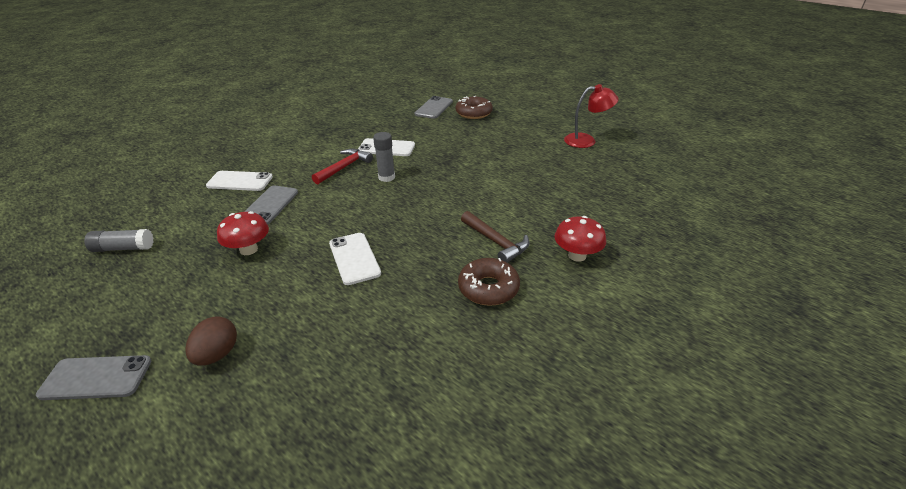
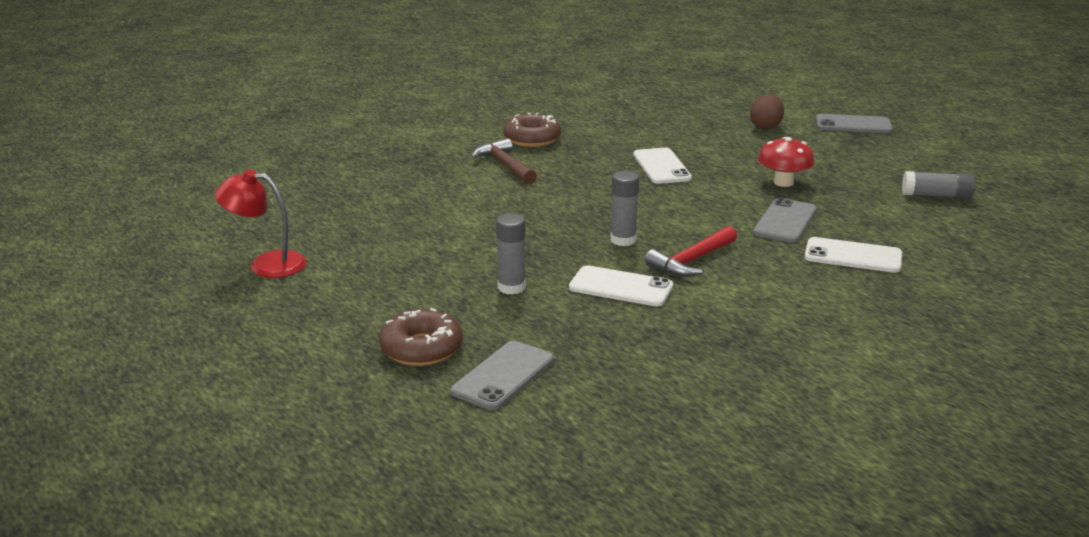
camera: 170 degrees left, 10 degrees down
(445, 142) = (511, 287): none -> grey glue stick
(577, 255) = (429, 150): red mushroom -> none

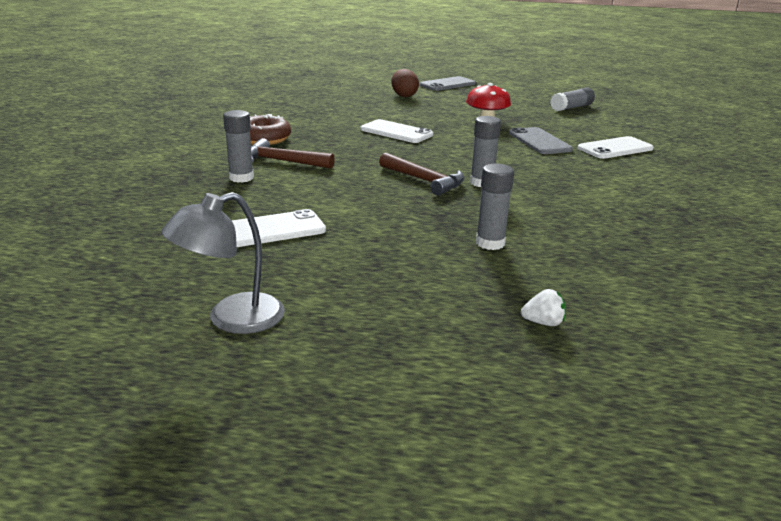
camera: 45 degrees left, 0 degrees up
(266, 264) = (232, 319): red lamp -> grey lamp
(421, 349) = (543, 323): brown donut -> white strawberry
(448, 170) = (241, 178): none -> grey glue stick
(503, 376) = (643, 311): grey phone -> none
(578, 220) = (424, 180): none -> brown hammer
(621, 287) = (554, 212): white phone -> white phone (272, 229)
(692, 261) = (550, 180): red hammer -> none

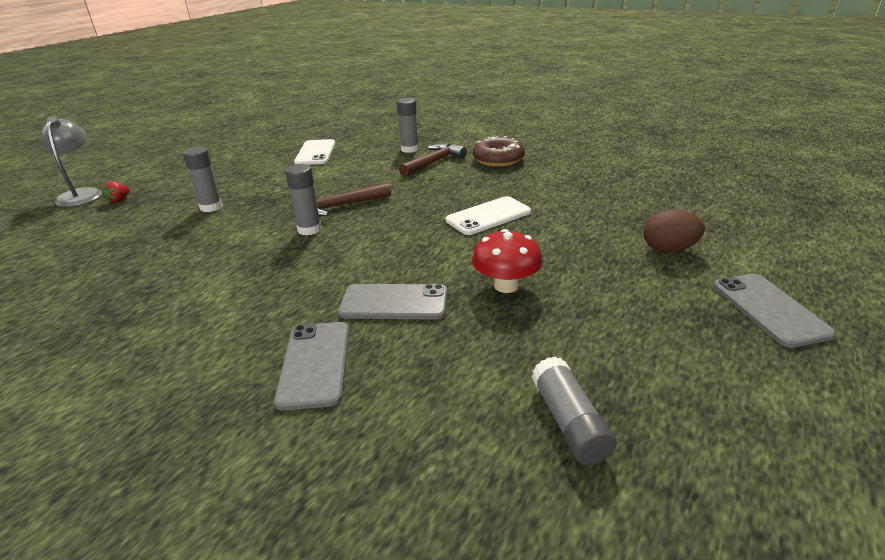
camera: 115 degrees right, 5 degrees up
(232, 319) = (237, 142): grey lamp -> grey lamp (82, 194)
(543, 323) = (119, 200): white strawberry -> red strawberry
(615, 148) = (314, 364): white phone -> grey phone

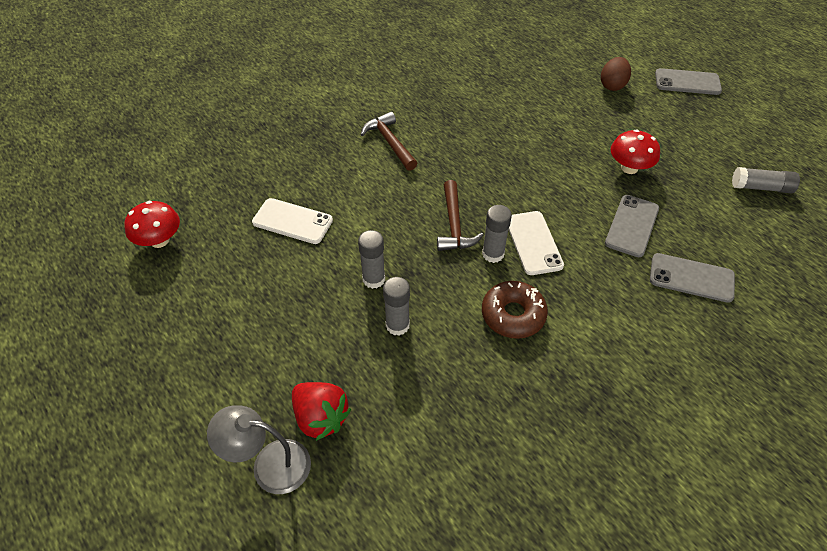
camera: 70 degrees left, 20 degrees up
(119, 200) = (321, 417): red strawberry -> red strawberry, size x1.98
(280, 126) = (159, 240): none -> red mushroom
(409, 149) = (341, 149): grey glue stick -> grey glue stick (373, 279)
(488, 216) = (524, 144): white phone -> white phone (533, 243)
(498, 159) = (412, 103): brown donut -> brown donut (513, 315)

